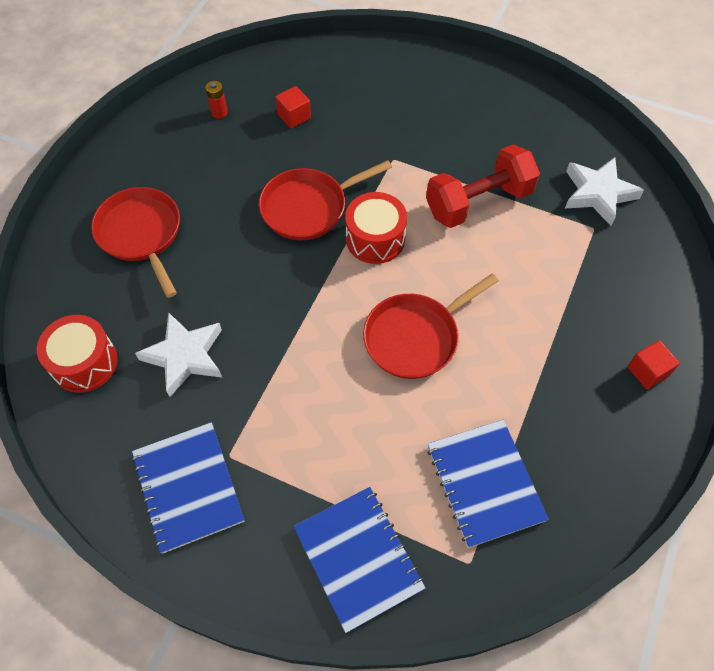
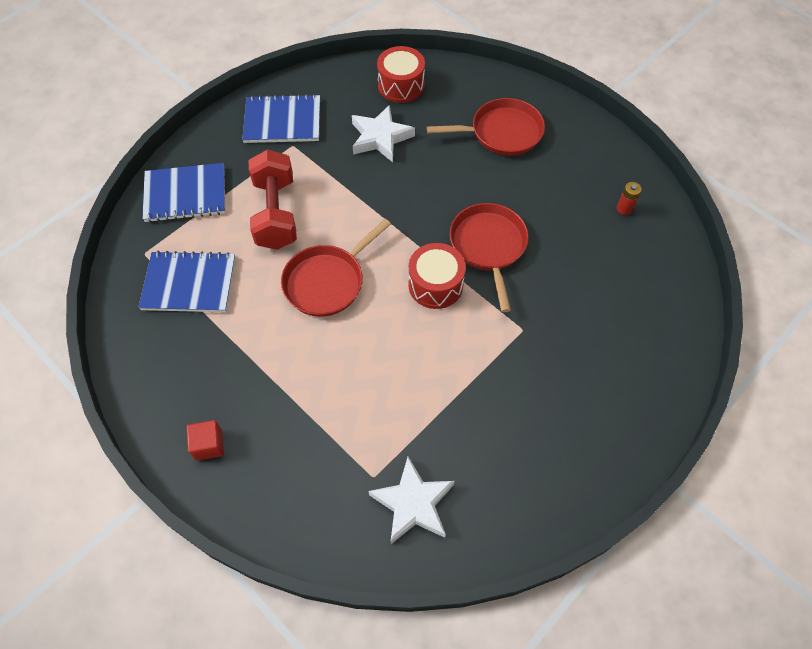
camera: 110 degrees right, 0 degrees up
(294, 116) = (603, 265): red cube -> none
(415, 337) = (327, 281): red pan -> red pan turned 120 degrees counterclockwise
(478, 202) = (444, 383): red dumbbell -> red dumbbell (276, 213)

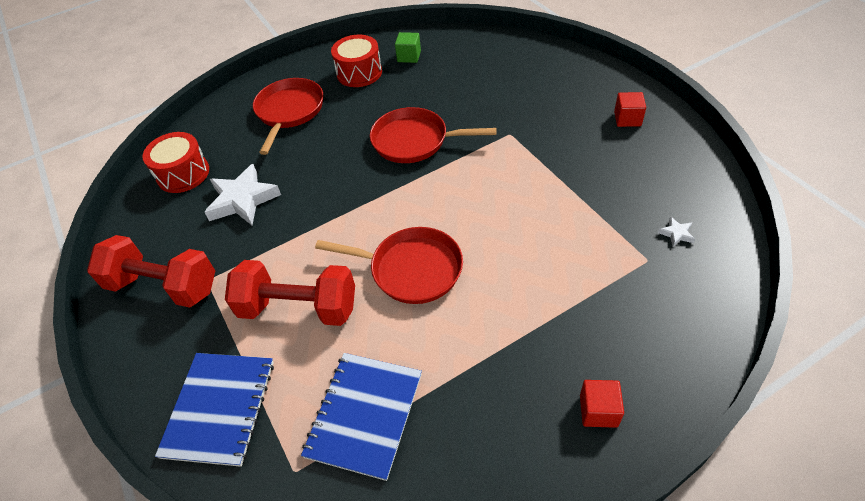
camera: 70 degrees left, 10 degrees down
(282, 121) = (164, 286): blue notebook -> red dumbbell
(327, 281) = (411, 269): red pan -> red pan turned 45 degrees counterclockwise
(413, 503) = (676, 234): white star -> white star, size x0.42
(435, 285) = (444, 183): red drum -> red drum (359, 73)
(582, 446) = (627, 119): none -> red cube
(624, 209) = (409, 56): red battery -> green cube

